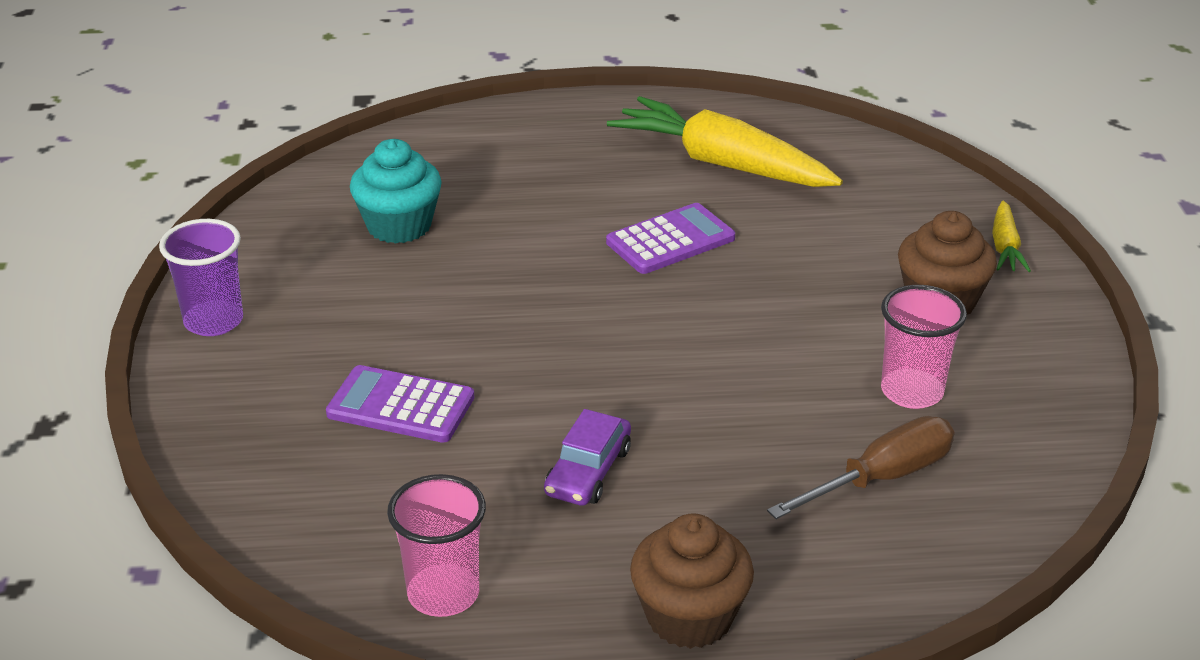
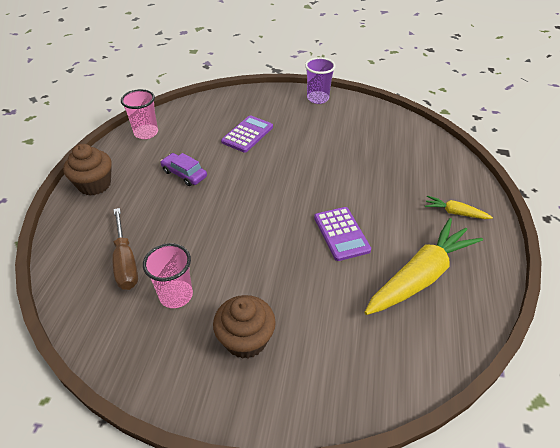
camera: 105 degrees right, 10 degrees up
(399, 226) = (374, 147): turquoise cupcake -> none
(1005, 247) = (291, 404): yellow carrot -> yellow carrot (455, 213)

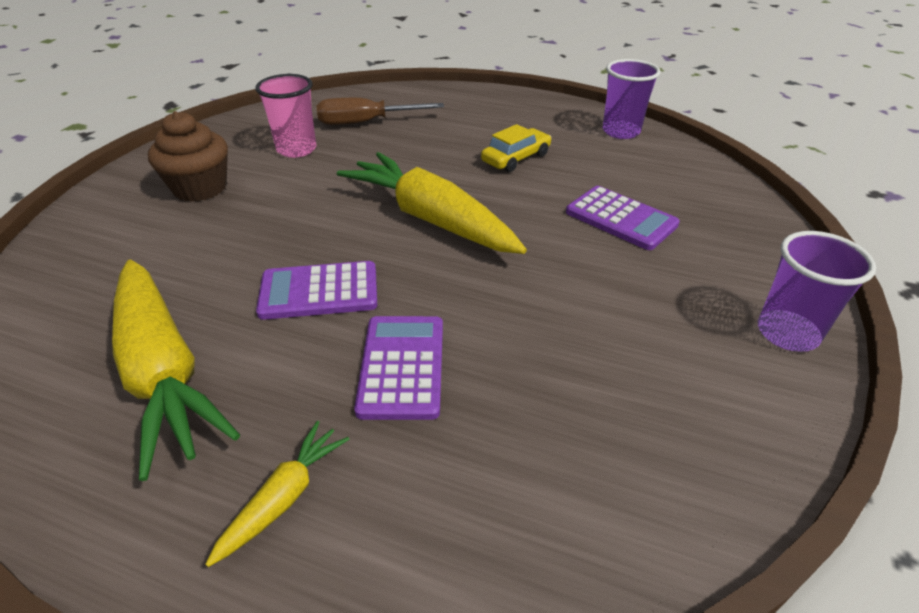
camera: 100 degrees right, 5 degrees down
(94, 184) = (507, 103): brown cupcake -> none
(146, 133) = (621, 131): pink cup -> purple cup
(184, 174) = (516, 158): purple car -> yellow car
(262, 202) = (431, 219): none -> yellow carrot
(379, 194) = (402, 366): none -> purple calculator

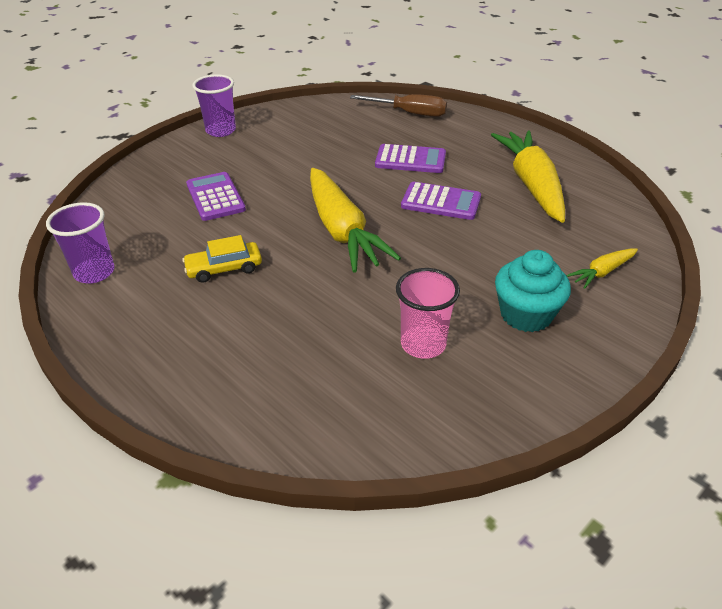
camera: 155 degrees left, 0 degrees up
(200, 188) = (526, 314): brown cupcake -> turquoise cupcake
(284, 498) = (475, 136): yellow carrot -> yellow carrot (602, 272)
(366, 122) = (328, 370): brown screwdriver -> brown screwdriver (409, 113)
(402, 366) = (410, 160): purple calculator -> purple calculator turned 105 degrees counterclockwise

